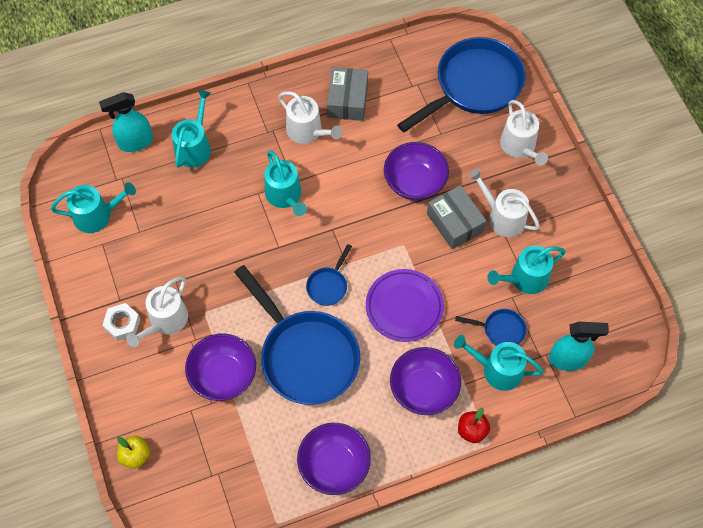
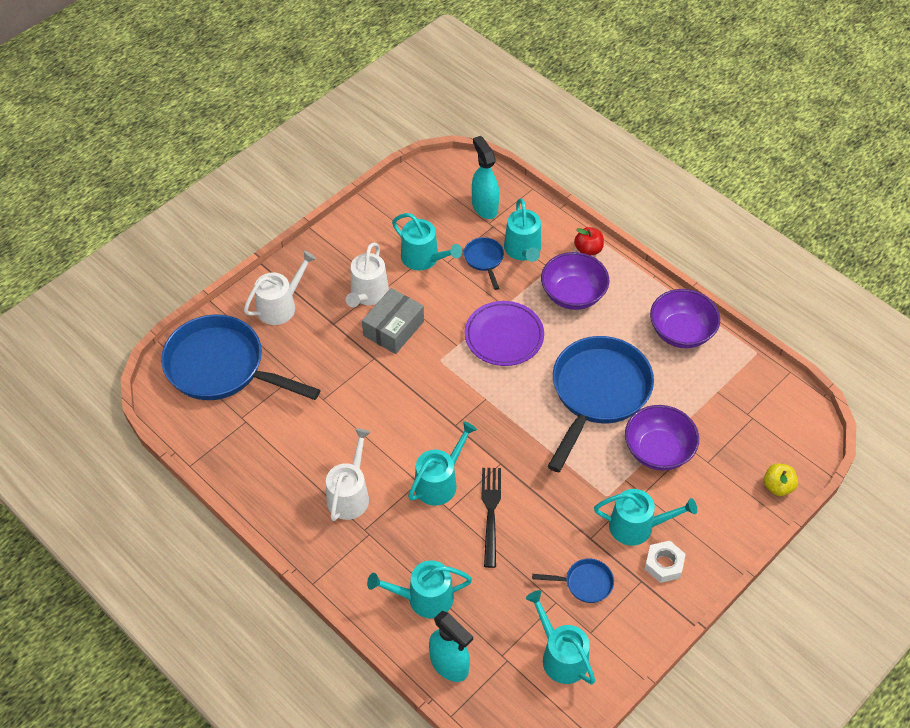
camera: 115 degrees left, 10 degrees down
(165, 321) = (637, 526): white watering can -> turquoise watering can
(238, 220) = (491, 512): none -> black fork
(328, 285) = (517, 404): blue pan -> blue pan (585, 583)
(347, 100) = (292, 473): grey box -> none
(415, 182) = (364, 376): purple bowl -> none

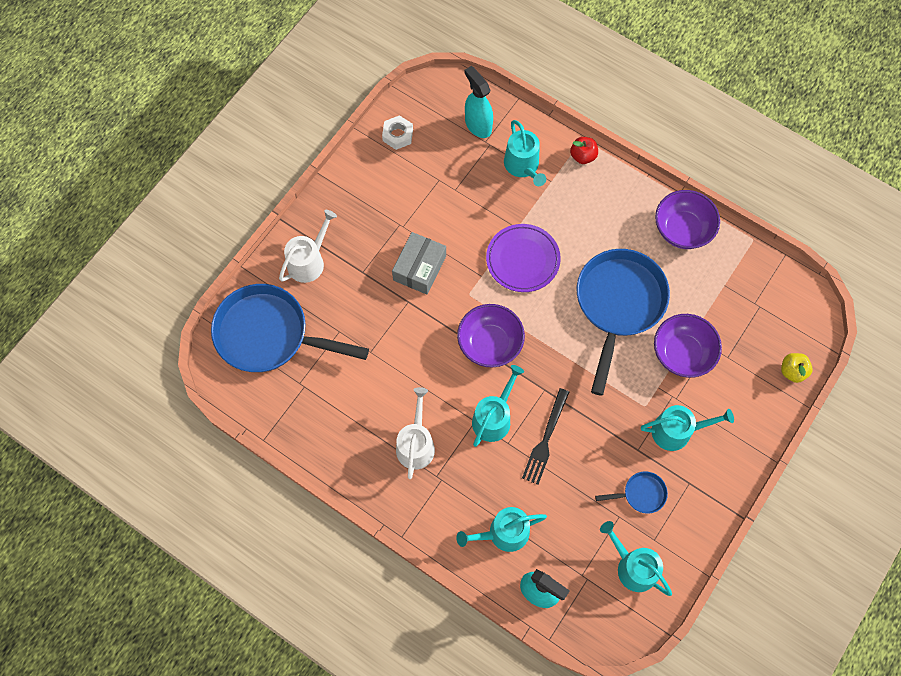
camera: 10 degrees left, 15 degrees up
(368, 294) = (388, 236): white watering can -> none
(424, 258) = (432, 189): turquoise watering can -> none
(484, 260) = (489, 182): blue pan -> none
(491, 512) = (545, 439): black fork -> black fork turned 150 degrees counterclockwise
(573, 294) = (577, 206): purple bowl -> purple bowl (490, 343)
(664, 564) = (706, 464): white nut -> white nut (397, 135)

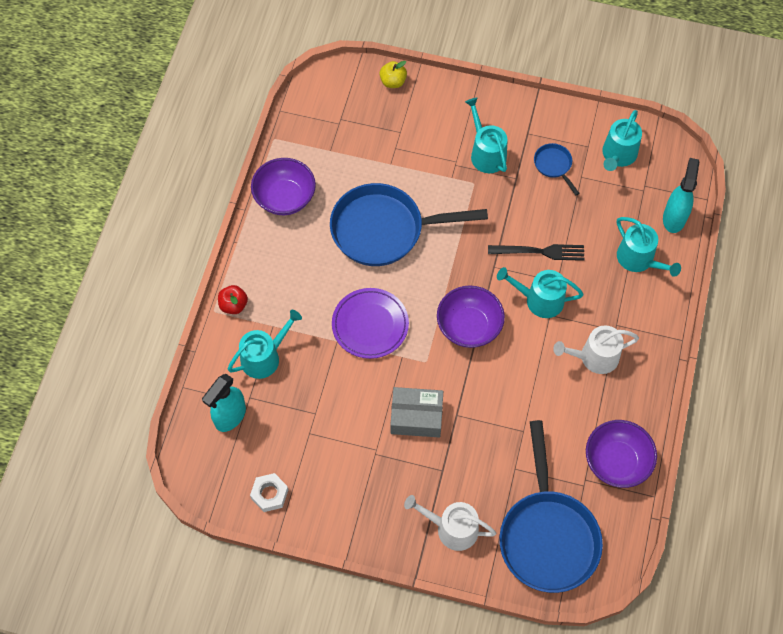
camera: 110 degrees left, 5 degrees down
(682, 353) = (411, 167): purple bowl -> purple bowl (616, 461)

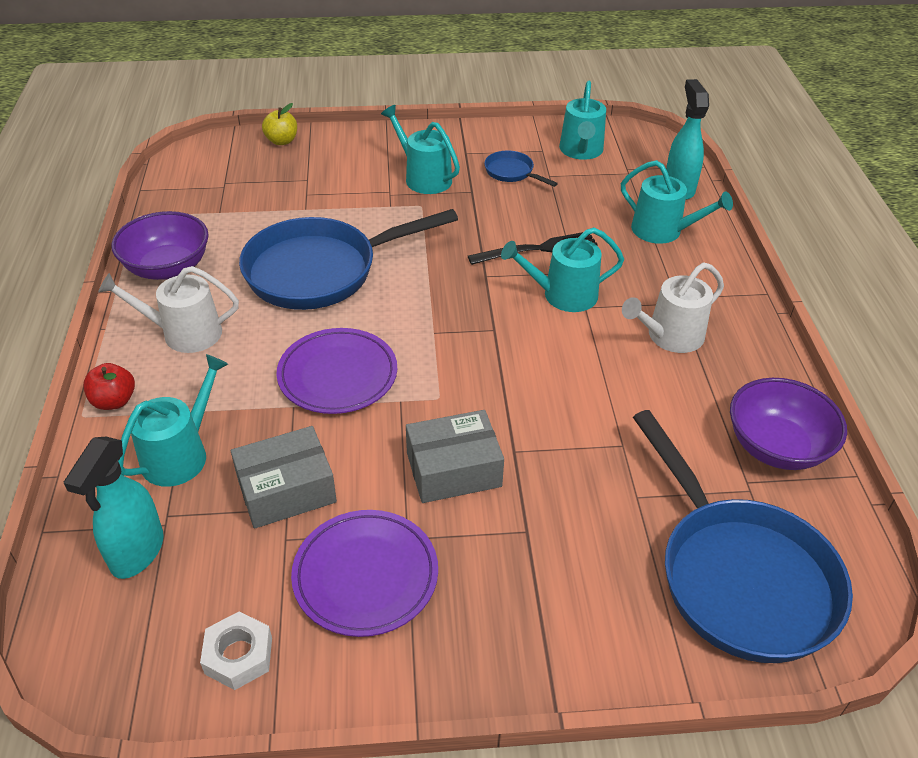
camera: 20 degrees left, 20 degrees down
(318, 401) = (286, 490): none -> grey box
(345, 469) = (365, 576): none -> purple plate
(452, 528) = (582, 613): white watering can -> white watering can (184, 333)
(469, 326) = (482, 344): purple bowl -> none

